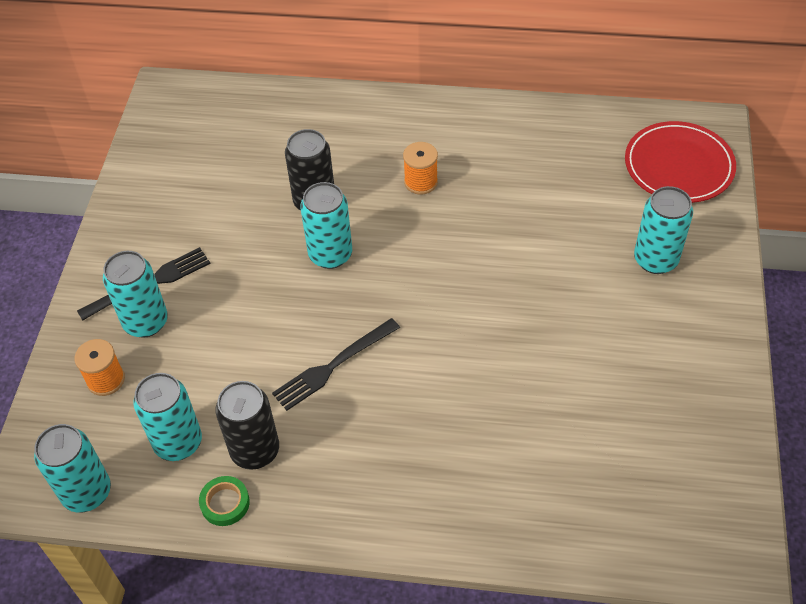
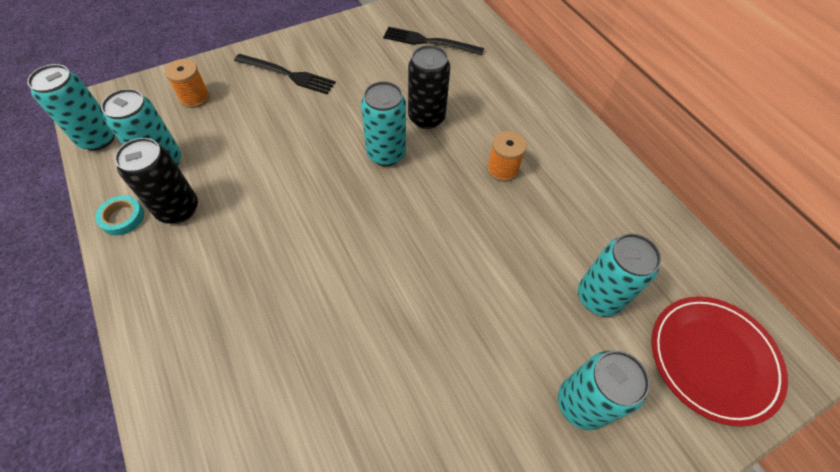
camera: 50 degrees right, 5 degrees up
(146, 322) = (254, 90): turquoise can -> turquoise can (598, 297)
(225, 503) = (122, 217): green tape -> turquoise tape
(333, 366) = (284, 213): black fork -> black fork (429, 42)

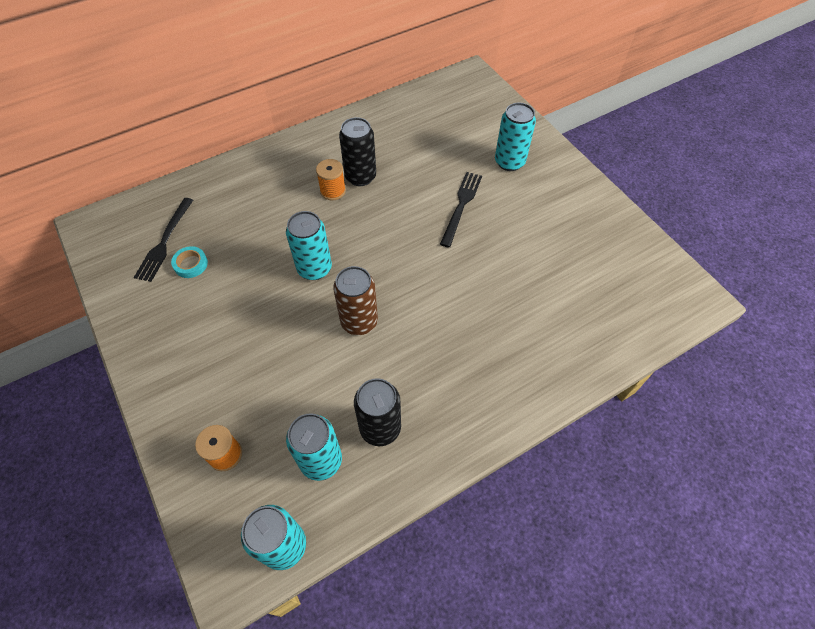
camera: 90 degrees left, 0 degrees up
(122, 217) = (392, 478): turquoise tape -> turquoise tape (191, 264)
(288, 74) = (198, 364): black fork -> black fork (461, 206)
(309, 193) = (359, 322): none -> brown can
(426, 118) = (272, 241): black can -> black can (360, 177)
(598, 297) = (440, 147): turquoise can -> none
(713, 359) = (474, 104): red plate -> none

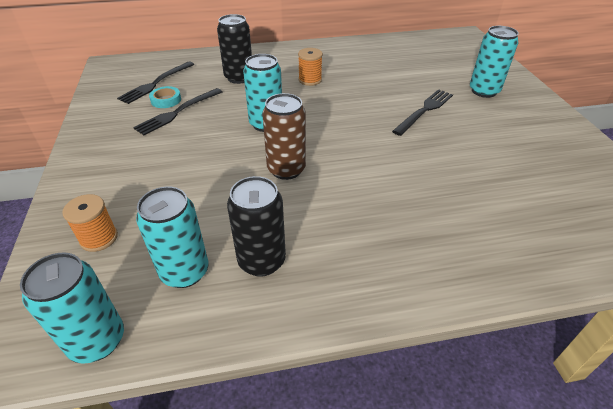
camera: 20 degrees right, 15 degrees down
(214, 278) = (177, 112): none -> black fork
(360, 177) = (338, 76): black can -> black can (239, 78)

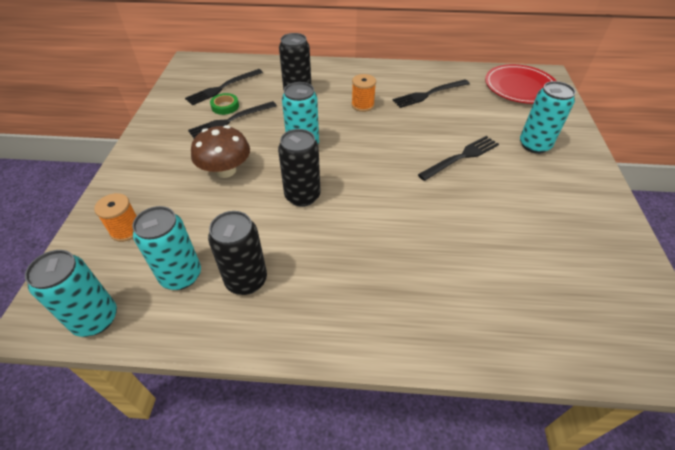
camera: 15 degrees right, 5 degrees up
(166, 100) = (225, 106): turquoise tape -> green tape
(192, 159) = (225, 170): none -> brown mushroom
(286, 169) = (302, 196): brown can -> black can
(369, 62) = (429, 94): none -> black fork
(447, 47) = (520, 87): none -> red plate

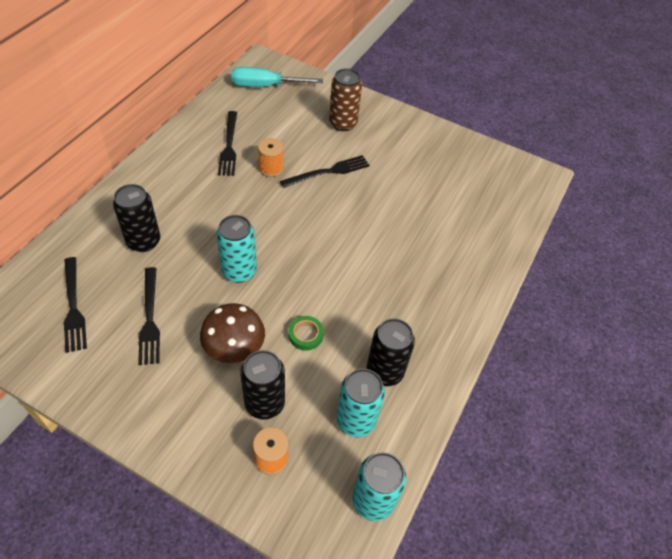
camera: 70 degrees left, 5 degrees up
(225, 106) = (116, 316): green tape -> green tape (305, 335)
(302, 196) = (309, 298): black can -> black can (264, 403)
(362, 105) = (208, 200): orange spool -> orange spool (271, 168)
(461, 157) = (328, 172): black fork -> black fork turned 75 degrees clockwise
(520, 87) = (266, 86): red plate -> turquoise screwdriver
(534, 145) = (343, 123): turquoise can -> brown can

